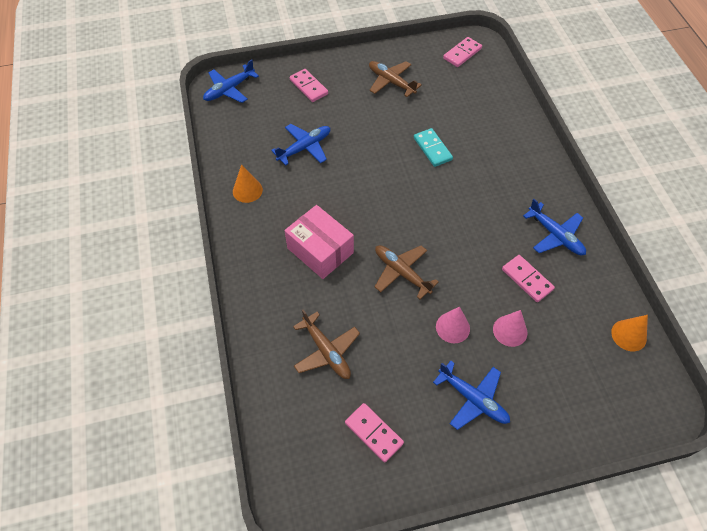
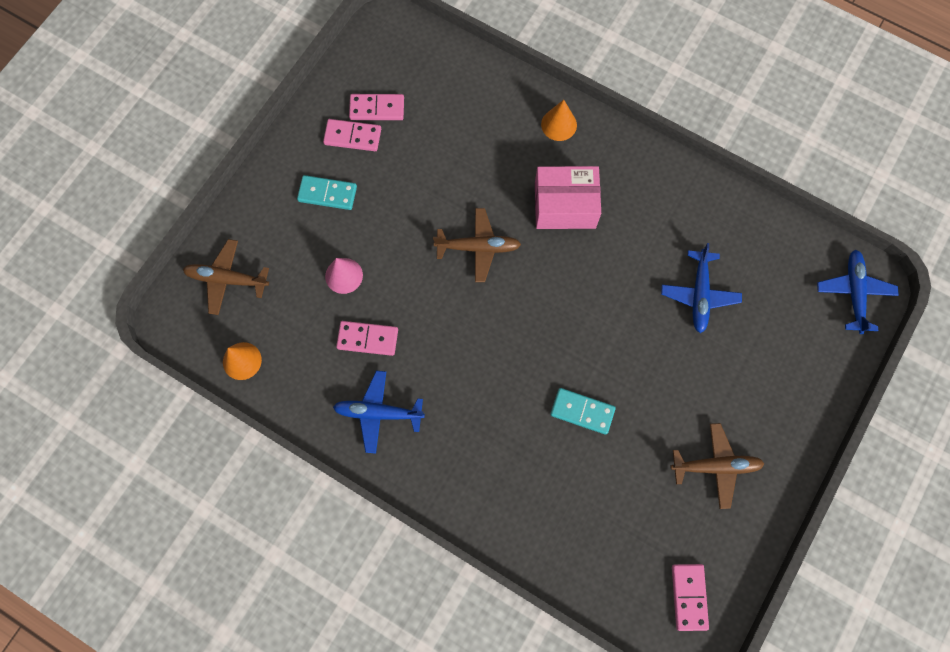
camera: 135 degrees right, 15 degrees up
(247, 190) = (691, 203): orange cone -> orange cone (559, 124)
(308, 87) = (786, 373): pink domino -> pink domino (352, 136)
(326, 351) = (469, 132): brown plane -> brown plane (227, 279)
(452, 327) = (392, 237): pink cone -> none
(473, 399) = (327, 194): blue plane -> turquoise domino

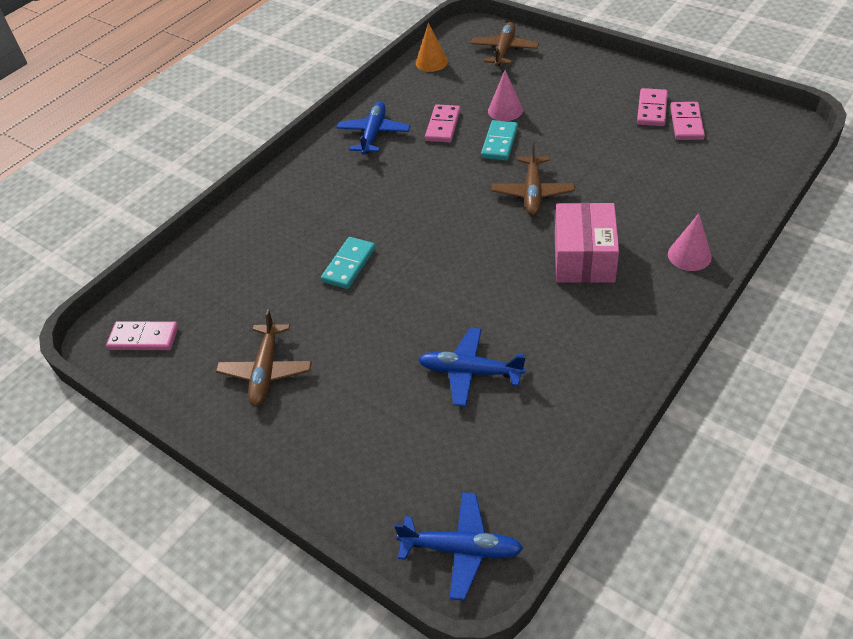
camera: 100 degrees right, 25 degrees down
(327, 194) = (588, 97): turquoise domino -> turquoise domino (499, 143)
(559, 124) = (689, 255): orange cone -> pink cone

